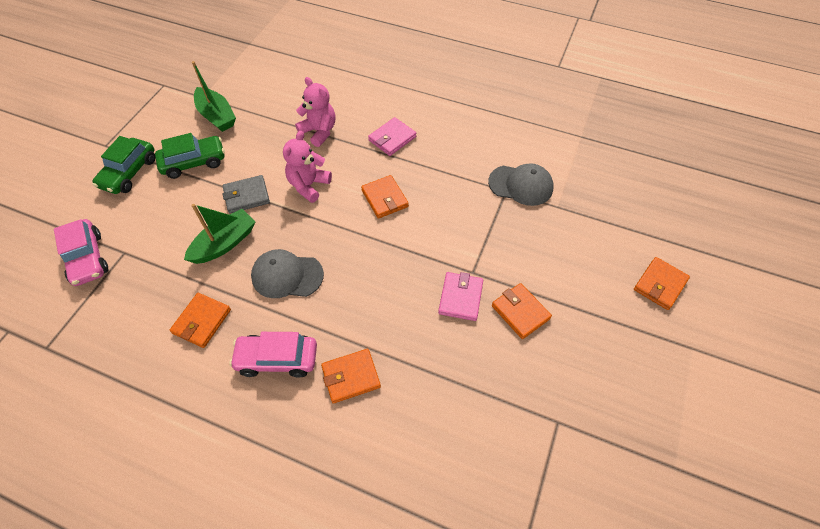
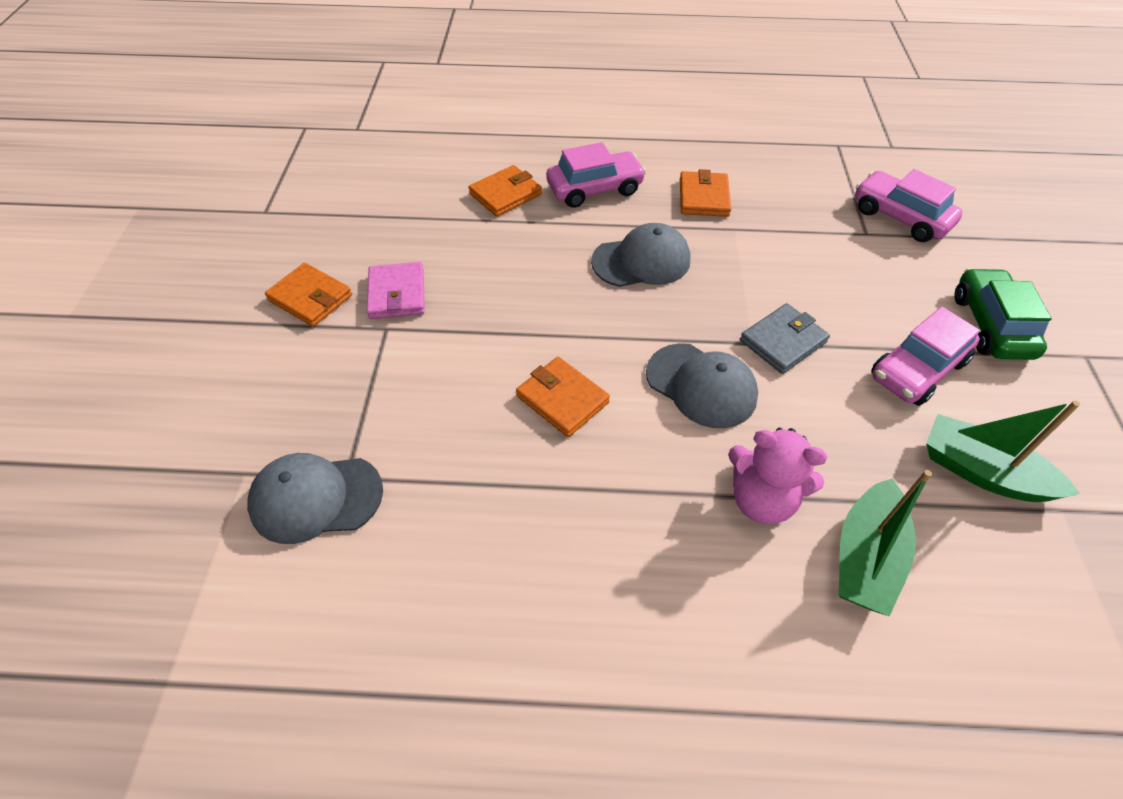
camera: 160 degrees right, 5 degrees down
(194, 162) = (917, 369): green car -> pink car
(224, 243) = (753, 274): green boat -> green boat (865, 557)
(308, 185) = (701, 385): pink teddy bear -> grey cap
(392, 138) = (607, 529): pink wallet -> none
(660, 285) = (84, 385): orange wallet -> none

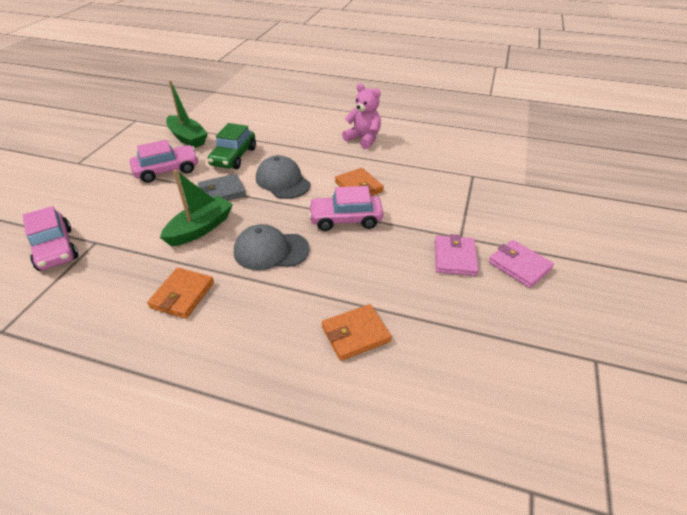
camera: 165 degrees left, 10 degrees down
(310, 298) = (519, 266): orange wallet -> pink wallet
(316, 498) = (485, 171): grey cap -> none
(595, 189) = (270, 323): pink car -> pink car (345, 219)
(761, 499) = (286, 144): pink teddy bear -> pink teddy bear (363, 139)
(865, 557) = (261, 127): green boat -> green boat (200, 228)
(991, 325) = (102, 181): green car -> green car (233, 157)

